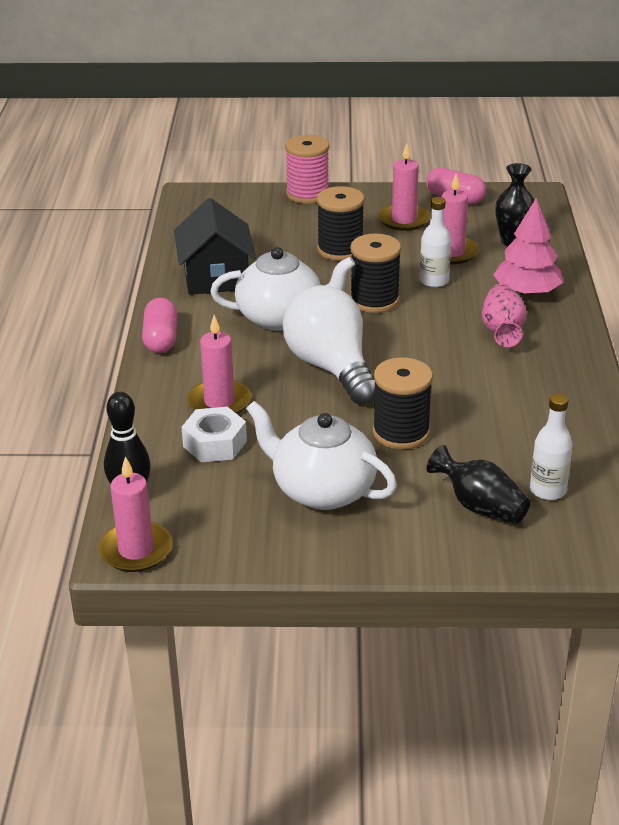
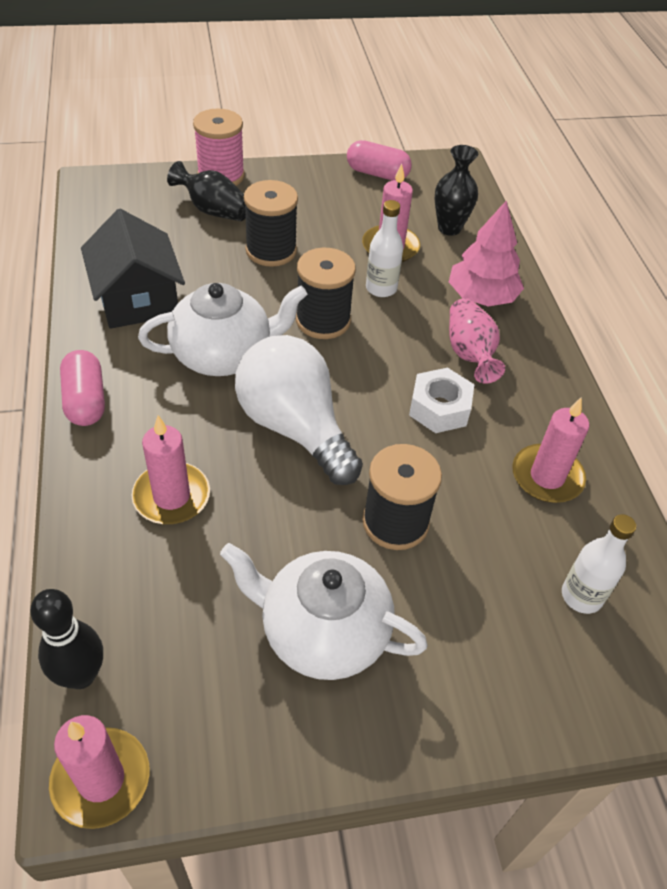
camera: 15 degrees left, 15 degrees up
(215, 443) = (177, 567): white nut -> white nut (439, 408)
(404, 220) = (331, 205): pink candle -> pink candle (547, 476)
(480, 506) = (513, 634): black vase -> black vase (213, 210)

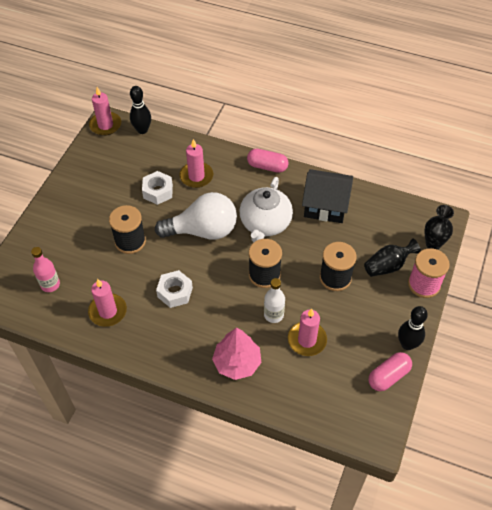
camera: 125 degrees right, 5 degrees up
(249, 541) = (158, 191): none -> white nut
(322, 170) = (407, 344): none -> black bowling pin
(322, 632) = (105, 196): white teapot -> none
(449, 228) = (308, 385): black vase -> black vase (433, 244)
(470, 353) = (200, 328): pink vase -> none
(581, 596) = (50, 284): white bottle -> pink bottle

